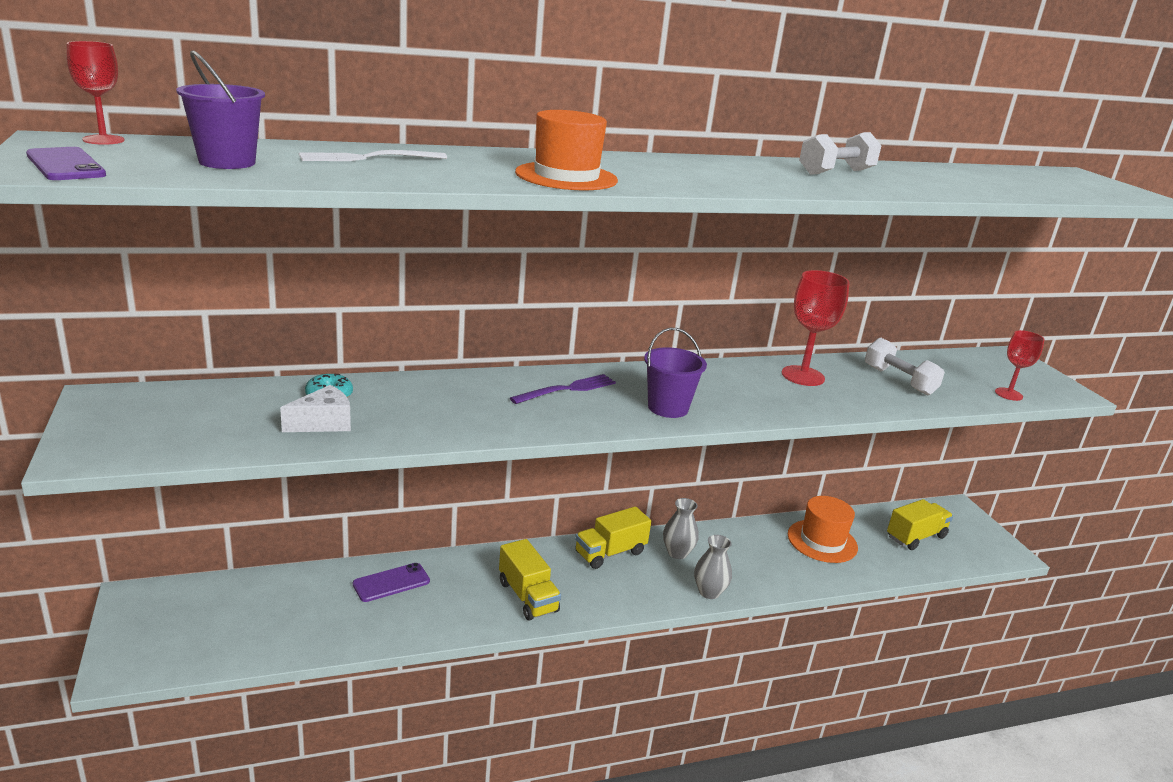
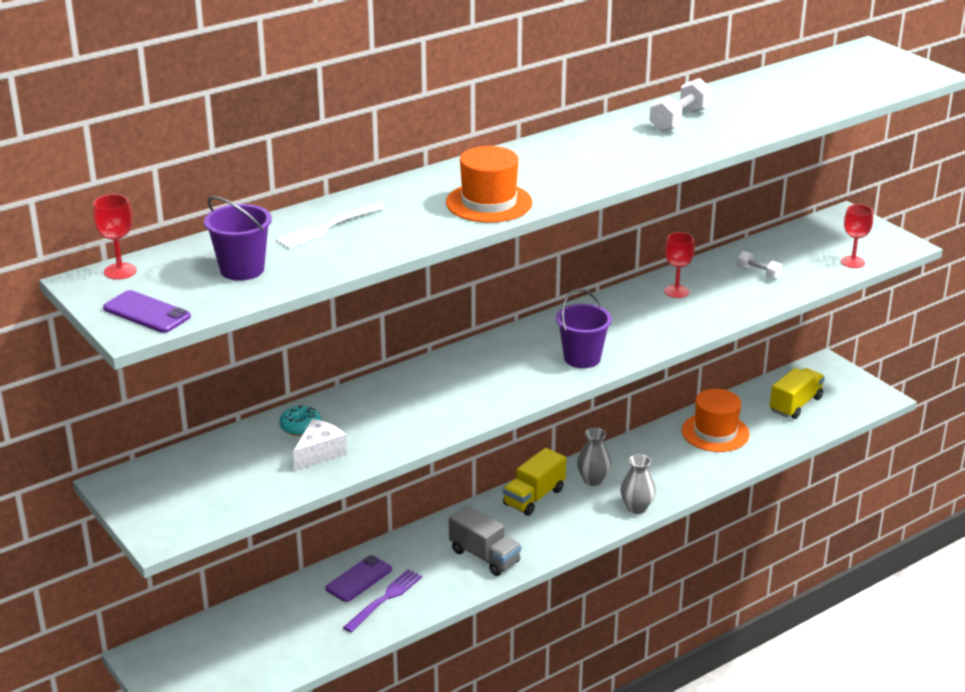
camera: 15 degrees left, 5 degrees up
(527, 596) = (484, 556): yellow truck -> grey truck
(567, 389) = (489, 363): purple fork -> purple fork (385, 599)
(803, 376) = (676, 291): red goblet -> red goblet, size x0.62
(899, 381) = (758, 273): white dumbbell -> white dumbbell, size x0.62

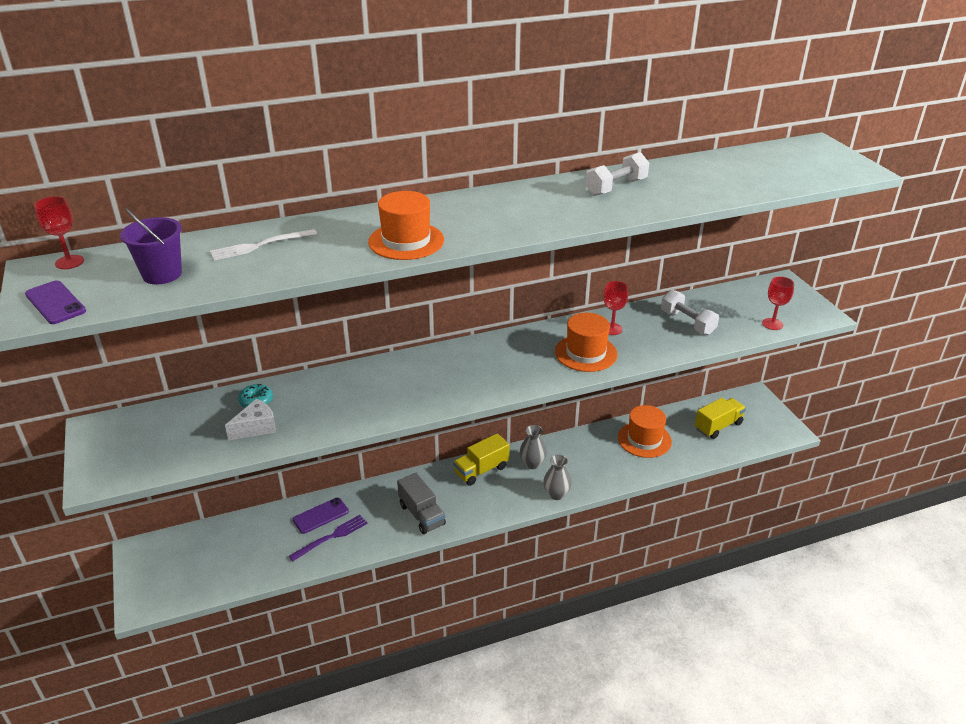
camera: 15 degrees right, 5 degrees up
(582, 358) = (506, 377): purple bucket -> none
(659, 321) = (586, 353): none -> orange hat
(758, 273) = (687, 322): white dumbbell -> white dumbbell, size x1.61

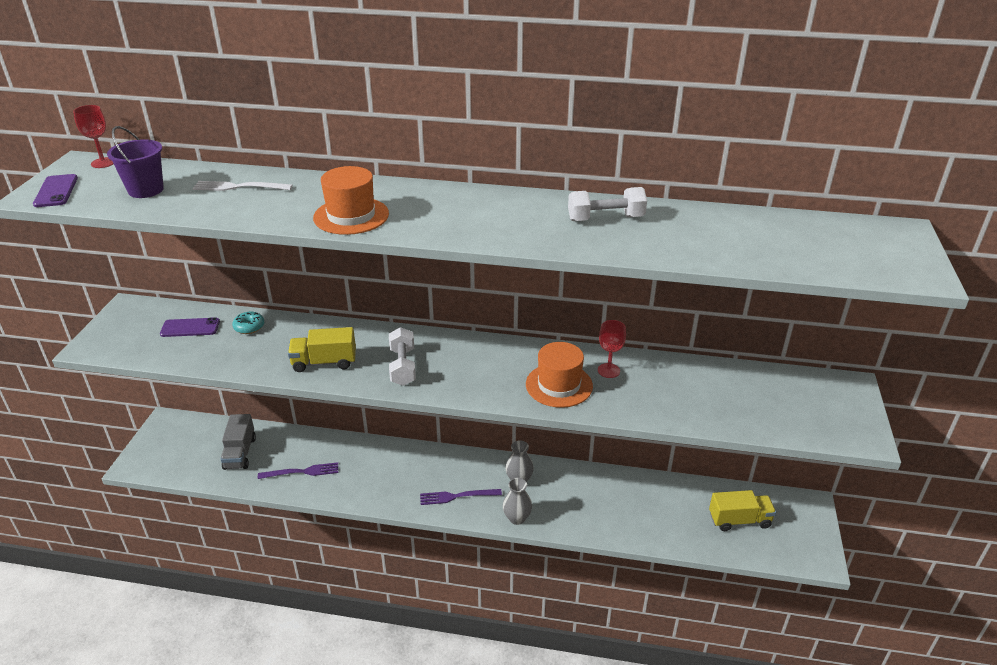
camera: 30 degrees right, 0 degrees up
(256, 427) = (228, 349): white cheese -> none
(321, 515) = (309, 450): purple phone -> purple phone (190, 328)
(421, 515) = (386, 484): grey truck -> grey truck (240, 453)
(481, 470) = (468, 466): yellow truck -> yellow truck (324, 362)
(492, 498) = (457, 496): none -> purple fork
(644, 439) = (648, 501): orange hat -> none
(687, 322) = (694, 391): white dumbbell -> white dumbbell (403, 367)
(772, 324) = (791, 426): red goblet -> none

